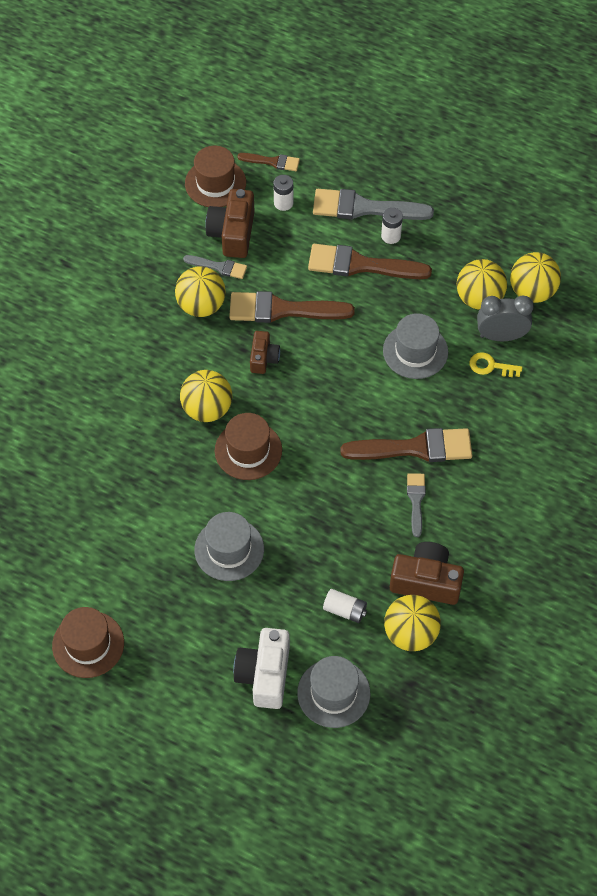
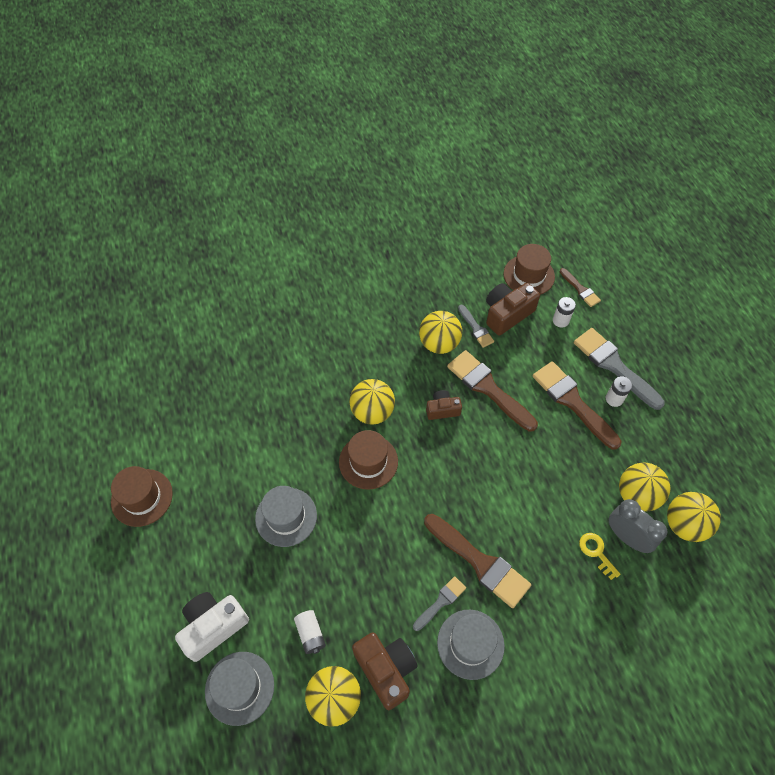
camera: 45 degrees right, 0 degrees up
(263, 358) = (442, 409): brown camera -> brown camera turned 150 degrees counterclockwise
(415, 351) = (550, 493): grey hat -> grey hat (470, 644)

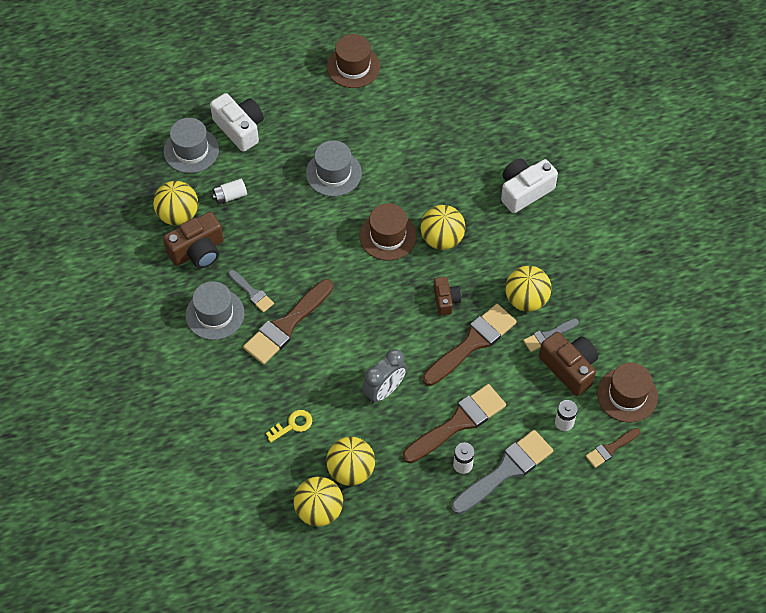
camera: 90 degrees right, 0 degrees up
(319, 340) = (524, 191): none -> white camera
(627, 537) = (307, 454): grey clock -> grey clock (384, 390)

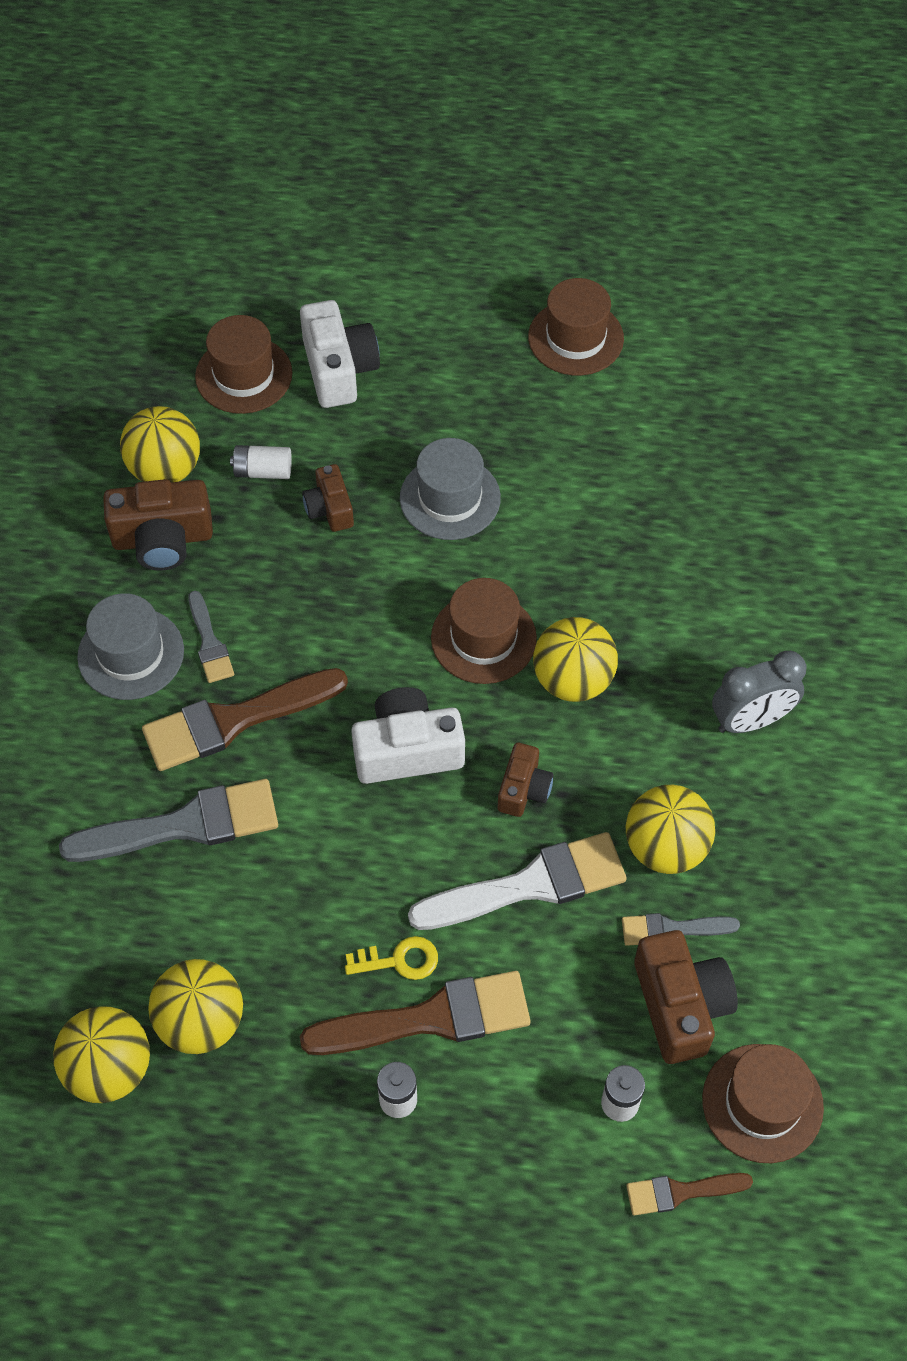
camera: 25 degrees right, 0 degrees up
(191, 150) = (243, 375): grey hat -> brown hat
(275, 202) = (329, 509): none -> brown camera
(292, 425) = (149, 897): yellow key -> yellow key (399, 960)
(384, 390) = (334, 904): grey clock -> grey clock (751, 720)
(472, 343) = (529, 885): brown brush -> white brush
(505, 471) = (467, 1145): grey brush -> grey brush (184, 825)
(524, 191) = (760, 654): white camera -> white camera (407, 750)

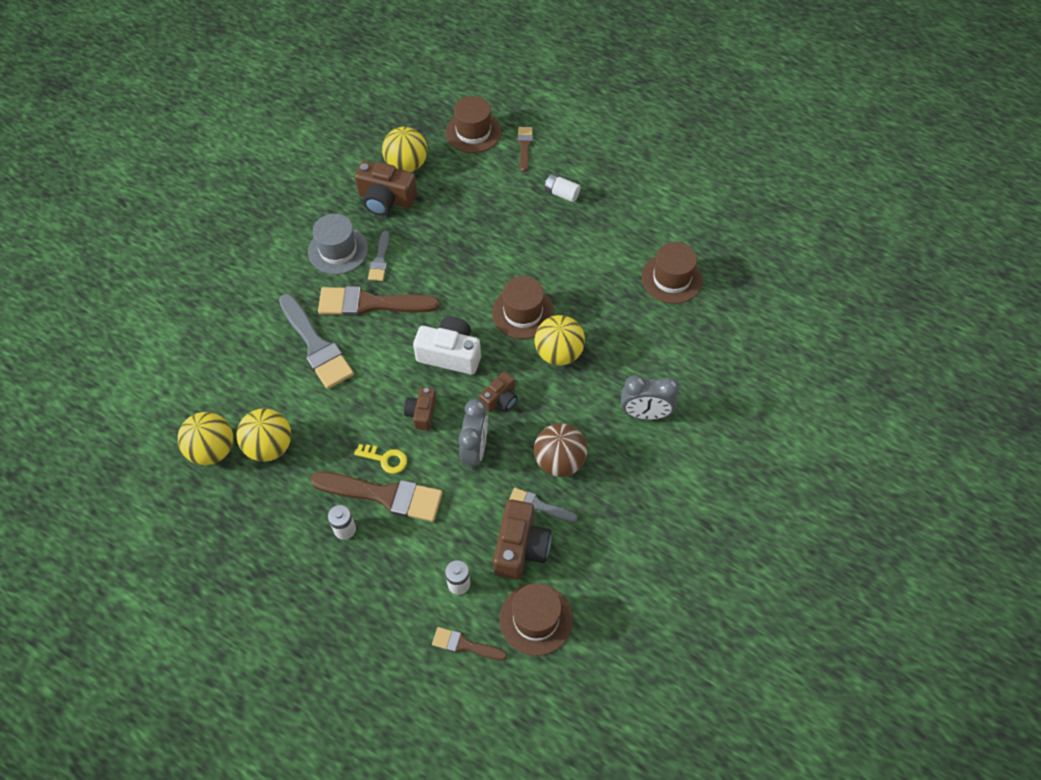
camera: 25 degrees right, 0 degrees up
(184, 825) = (316, 345): grey brush -> grey brush turned 45 degrees clockwise
(263, 471) = (455, 184): white battery -> white battery (561, 193)
(329, 509) = (479, 216): brown camera -> brown camera (421, 413)
(339, 369) = (524, 146): white camera -> brown brush
(450, 498) = (546, 234): grey hat -> none
(529, 885) = (475, 450): white brush -> grey clock
(575, 338) = (662, 175): brown hat -> brown hat (671, 278)
(665, 847) = (559, 461): yellow ball -> brown ball

